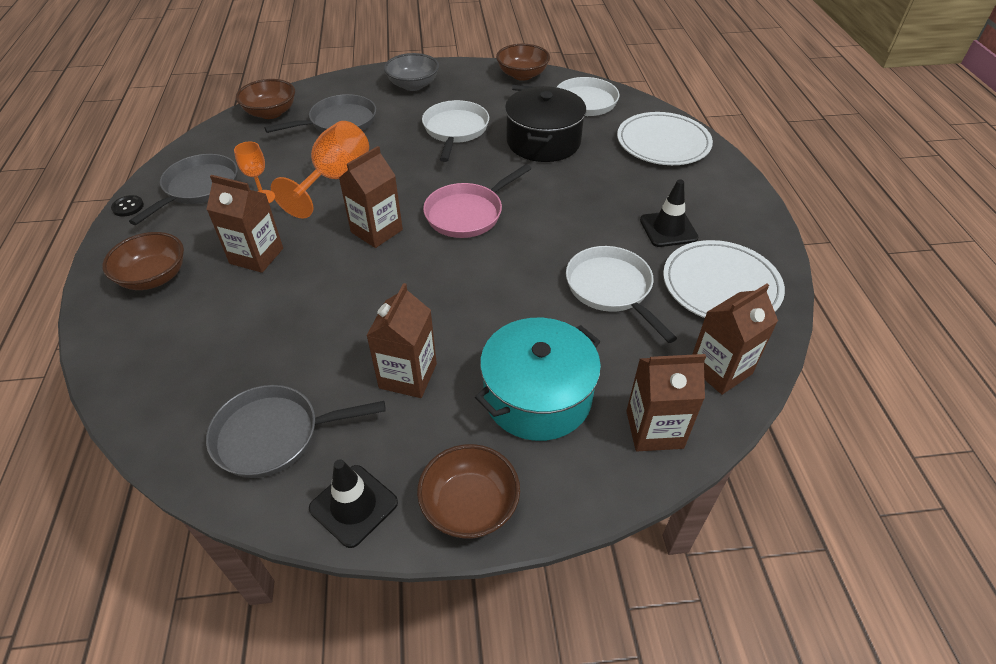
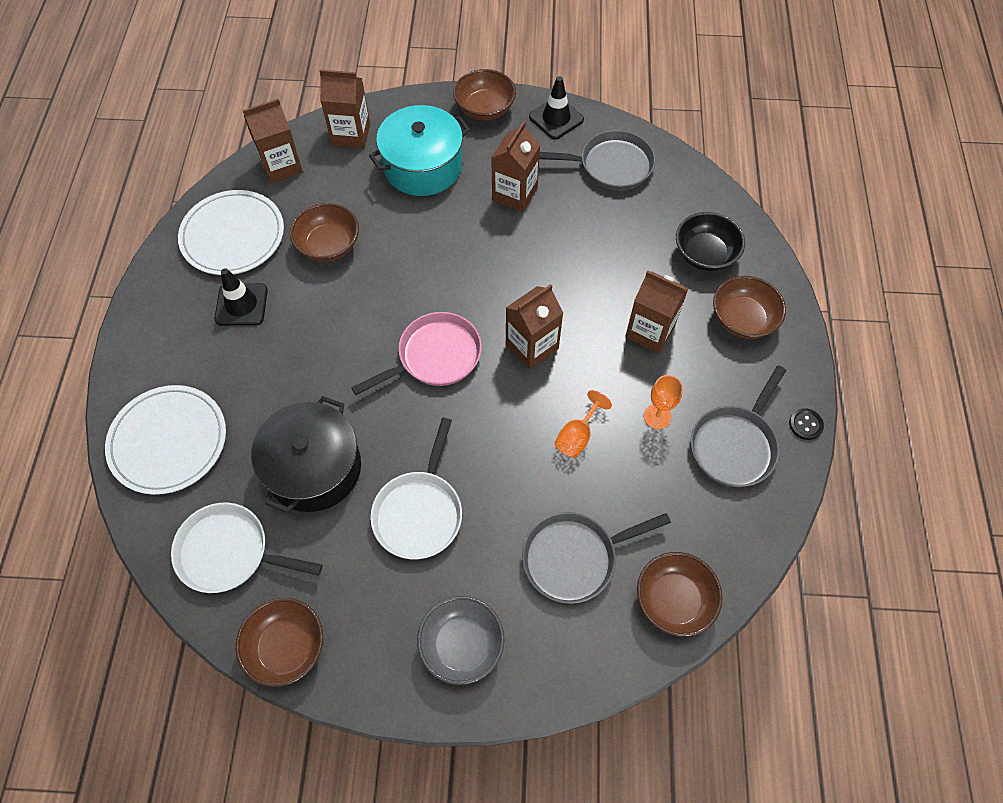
camera: 170 degrees left, 15 degrees up
(174, 335) = (704, 254): none -> black bowl
(335, 179) = (577, 436): orange goblet -> orange goblet, size x0.54
(611, 289) = (329, 245): white pan -> brown bowl

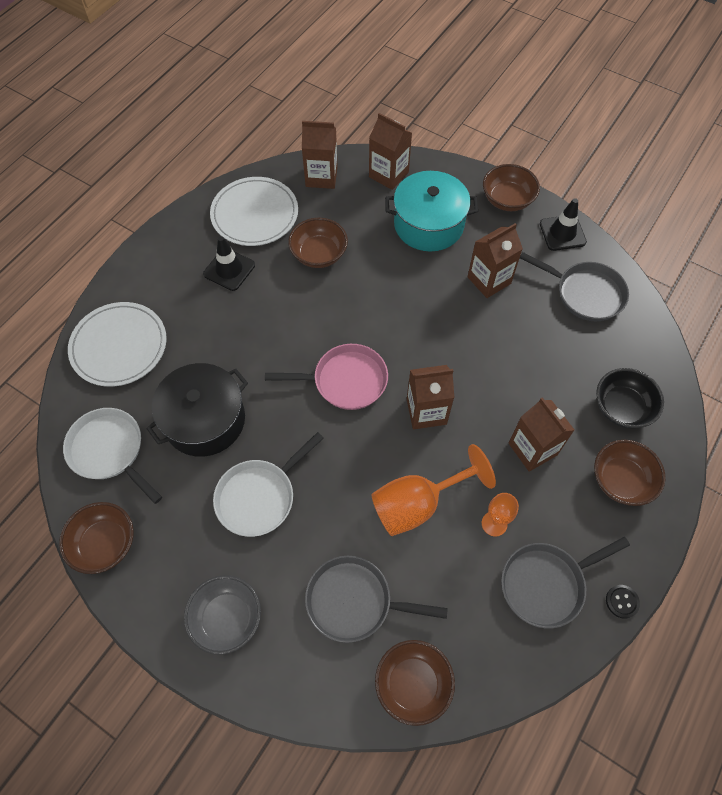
camera: 30 degrees right, 0 degrees up
(577, 436) = (417, 504): orange goblet -> orange goblet, size x1.87

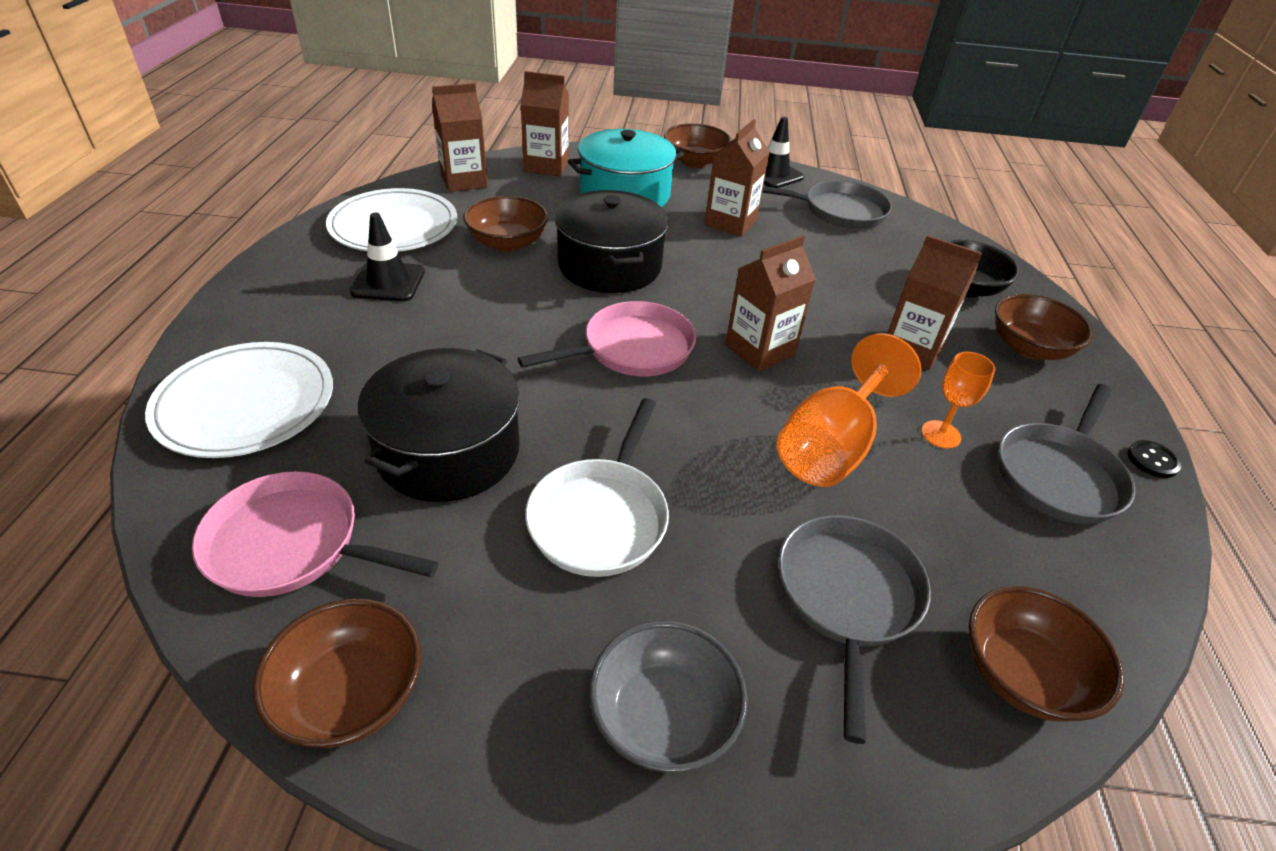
camera: 30 degrees left, 20 degrees down
(110, 451) = (293, 545): white pan -> pink pan
(355, 601) = (847, 598): grey pan -> grey pan turned 120 degrees clockwise
(374, 298) = (609, 265): none -> black pot

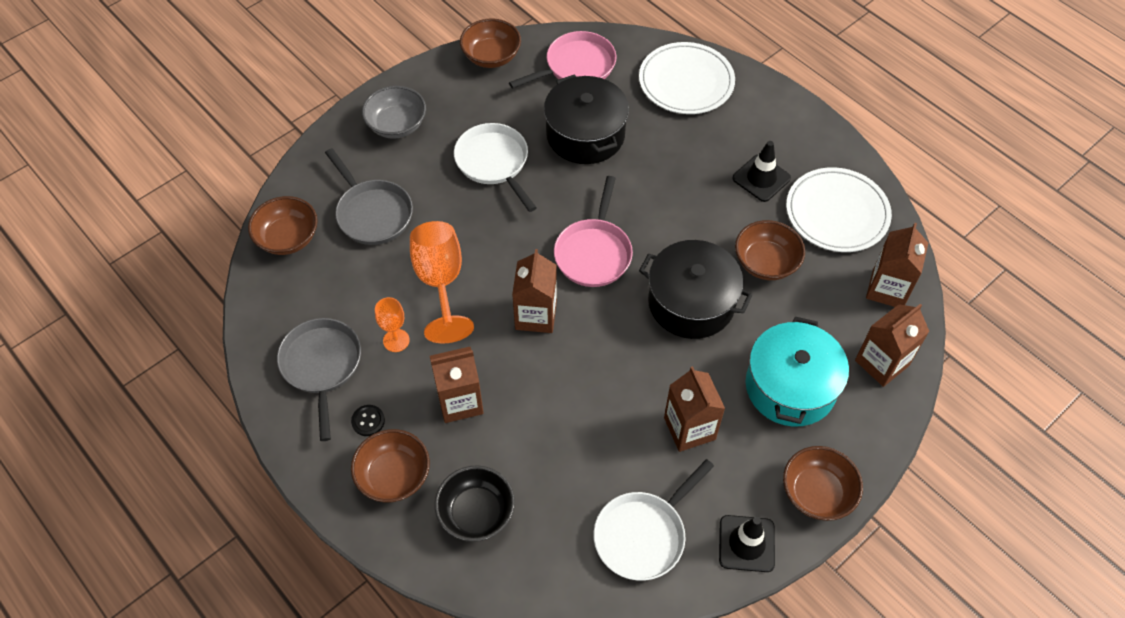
camera: 135 degrees right, 15 degrees up
(838, 211) = (643, 534): grey pan -> white pan
(1152, 460) = (277, 426): black button -> black button (368, 421)

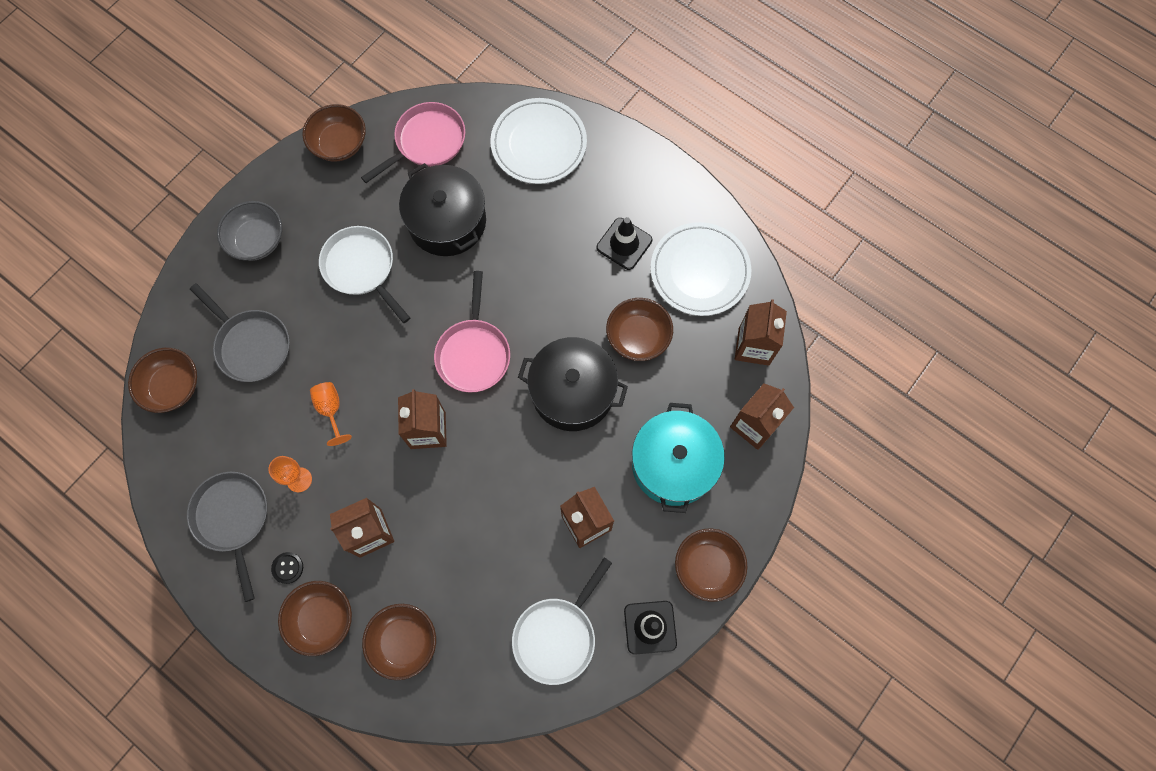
camera: 10 degrees left, 15 degrees up
(440, 282) = (331, 410): orange goblet -> orange goblet, size x0.54
(476, 513) = (404, 641): black bowl -> brown bowl

